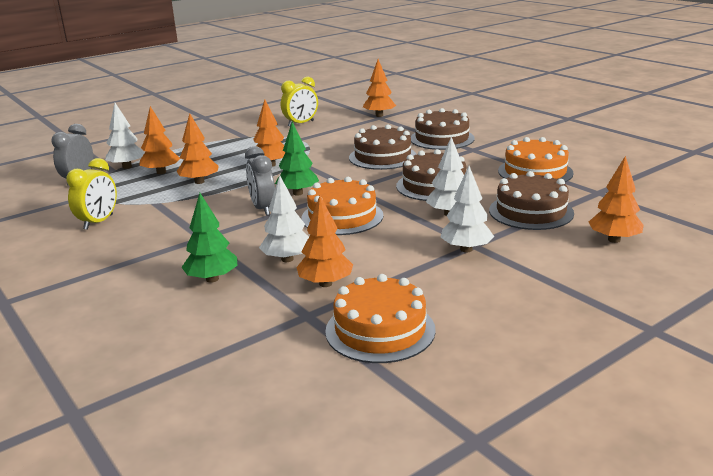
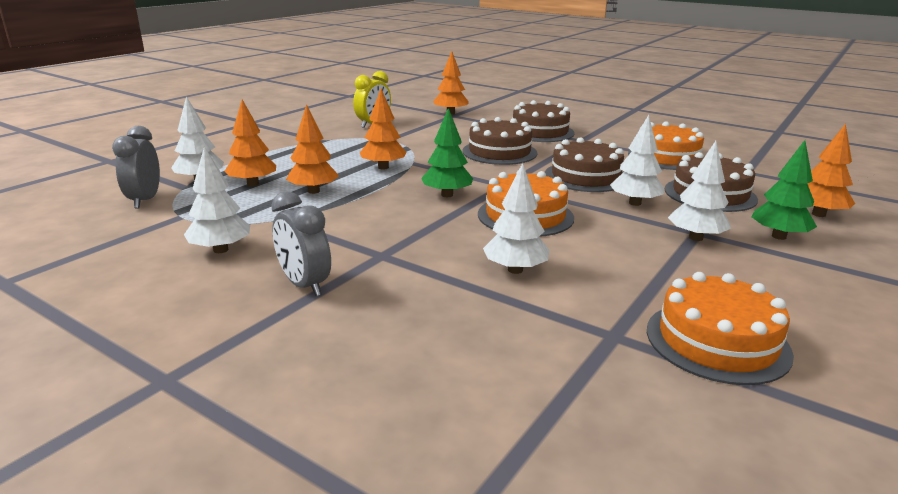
camera: 20 degrees left, 0 degrees up
(98, 222) = (220, 250): yellow clock -> white tree
(212, 279) = (448, 305): green tree -> green tree (779, 236)
(263, 208) = (423, 215): grey clock -> grey clock (304, 285)
(325, 284) = (592, 293): orange tree -> none

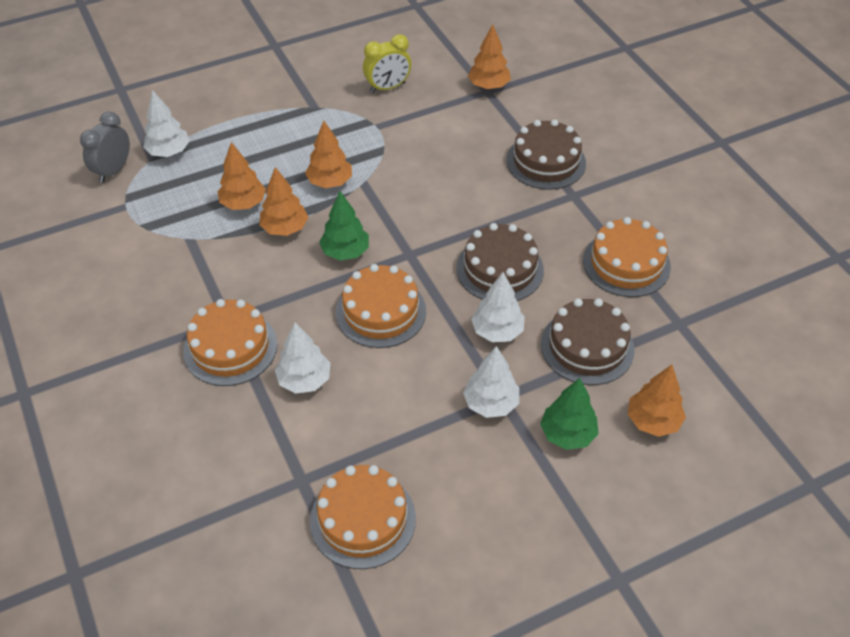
camera: 30 degrees right, 25 degrees up
(220, 250) = (126, 266): white tree -> none
(253, 184) = (205, 173): orange tree -> orange tree (285, 228)
(304, 285) = (152, 334): grey clock -> none
(409, 270) = (230, 347): none -> orange cake
(499, 152) = (462, 191): brown cake -> none

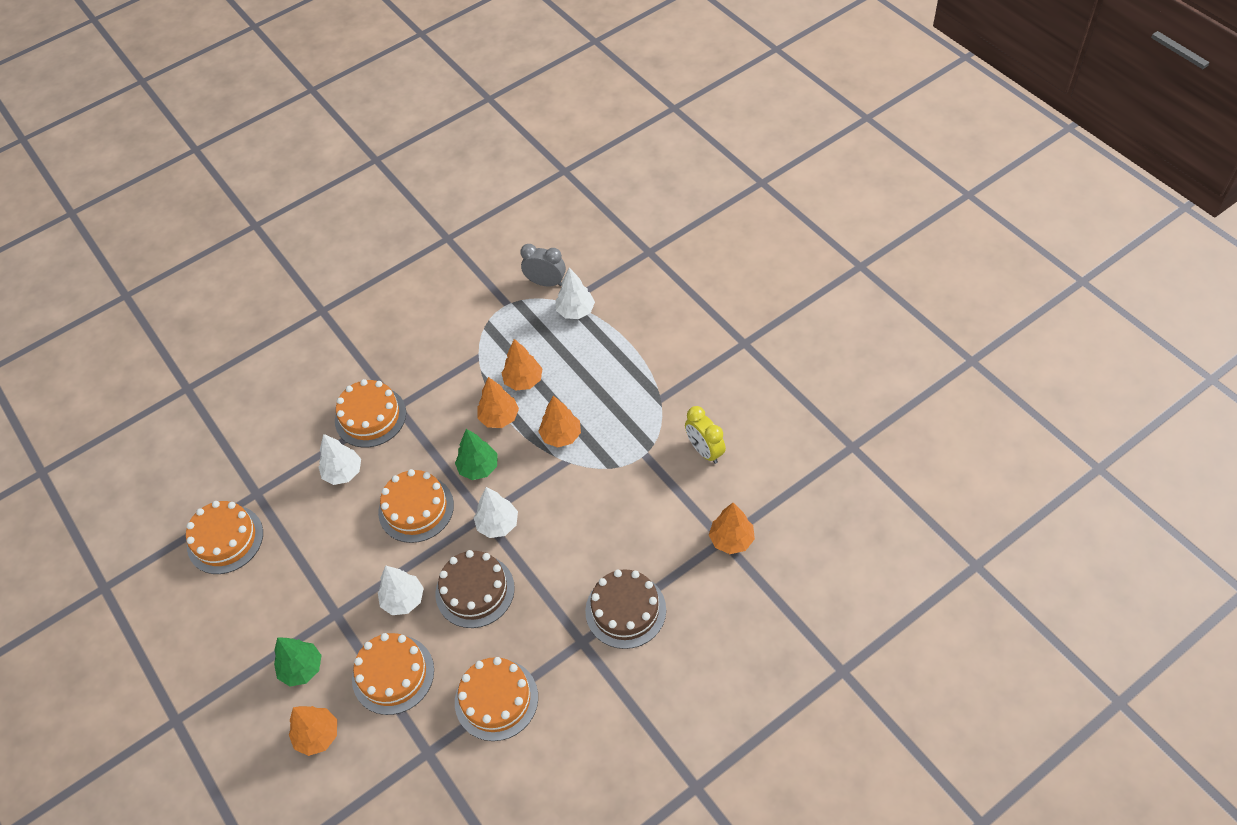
camera: 85 degrees right, 5 degrees up
(490, 403) = (329, 607): white tree -> white tree (498, 524)
(587, 346) = (393, 674): brown cake -> orange cake

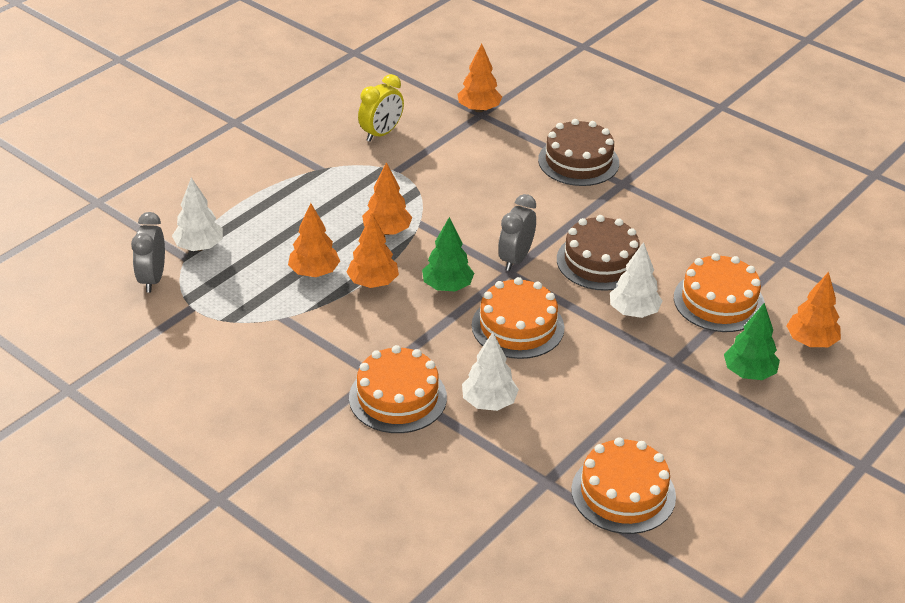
camera: 110 degrees left, 15 degrees down
(496, 699) = (707, 226): orange cake -> none
(498, 524) = (515, 259): white tree -> grey clock

